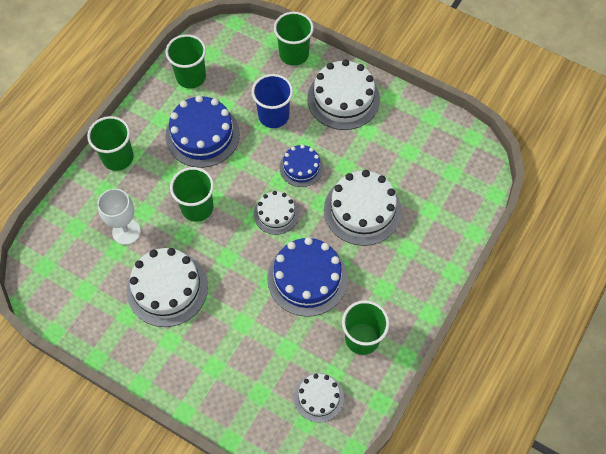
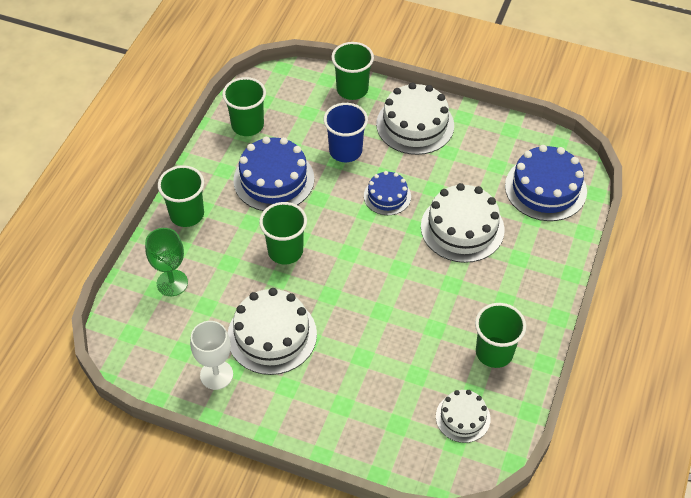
camera: 10 degrees left, 10 degrees down
(91, 223) = (172, 283): none -> green goblet
(126, 232) = (213, 286): white goblet -> white goblet (216, 375)
(276, 214) = (372, 245): white cake -> none
(307, 278) = (421, 302): blue cake -> blue cake (545, 188)

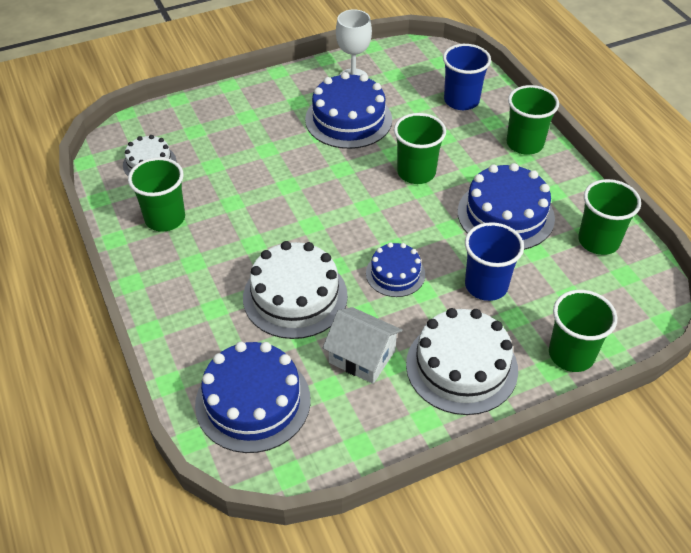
camera: 135 degrees right, 5 degrees down
(172, 283) = (461, 100): green goblet -> blue cup
(272, 335) = (348, 119): white cake -> blue cake
(461, 167) = (362, 356): none -> white house

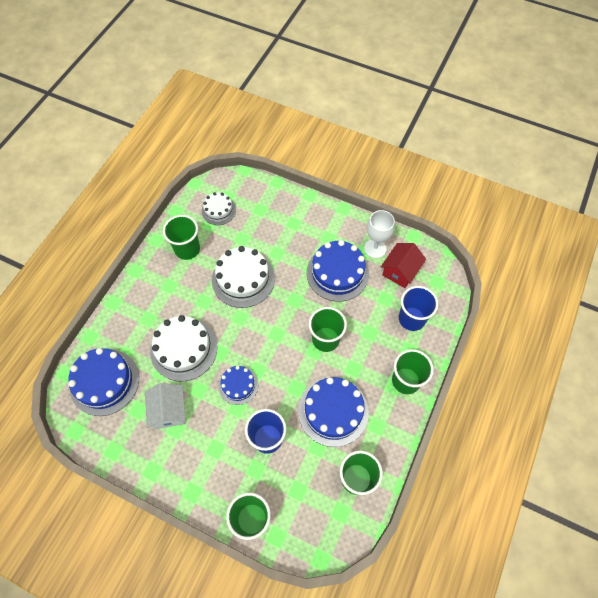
camera: 50 degrees right, 15 degrees up
(399, 77) = (400, 271): none -> red house
(461, 366) = (199, 465): white cake -> white cake (243, 279)

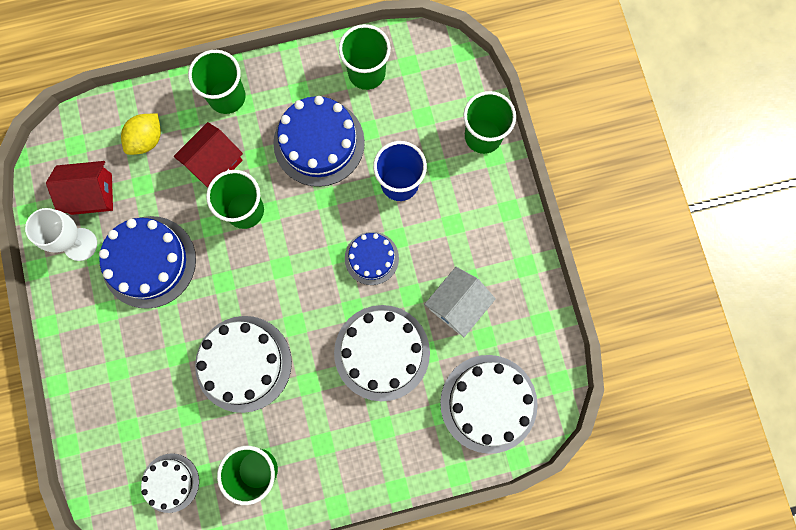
camera: 130 degrees left, 15 degrees up
(104, 382) = (488, 403): blue cake -> white cake
(368, 344) = (214, 163): none -> red house
(411, 319) = (147, 140): blue cup -> yellow lemon

